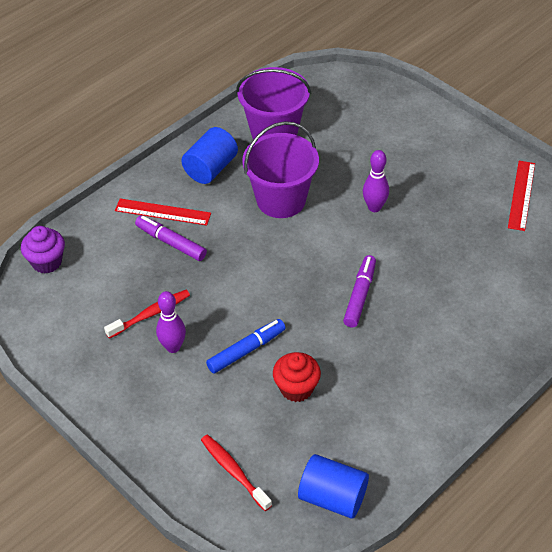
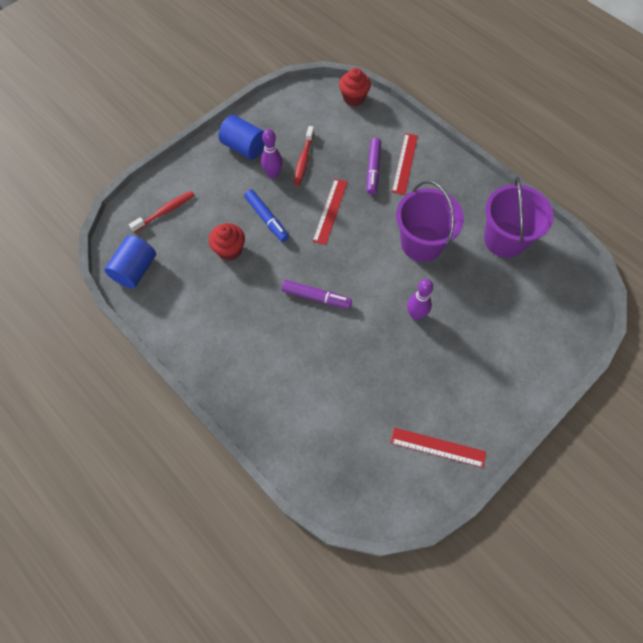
camera: 90 degrees right, 15 degrees up
(47, 262) = (354, 98): purple cupcake -> red cupcake
(150, 314) = (303, 160): red toothbrush -> red toothbrush turned 45 degrees clockwise
(171, 242) = (373, 169): purple marker -> purple marker turned 150 degrees clockwise
(211, 168) = (455, 194): blue cylinder -> blue cylinder (244, 147)
(234, 284) = (330, 211): none -> red ruler

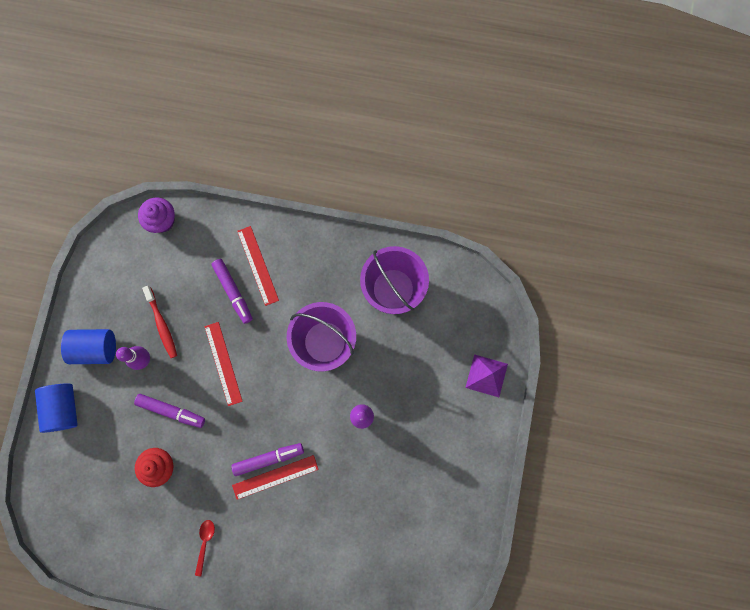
camera: 35 degrees left, 15 degrees up
(135, 270) = (90, 544): blue cylinder -> blue cylinder (63, 408)
(165, 211) = (72, 467): red toothbrush -> none
(220, 326) = (205, 543): none -> red spoon
(266, 219) = (171, 411): blue marker -> purple marker
(354, 98) = (162, 221): red cupcake -> purple cupcake
(438, 447) = (449, 522): red ruler -> red ruler (275, 477)
(548, 350) = (486, 375): none -> purple pyramid

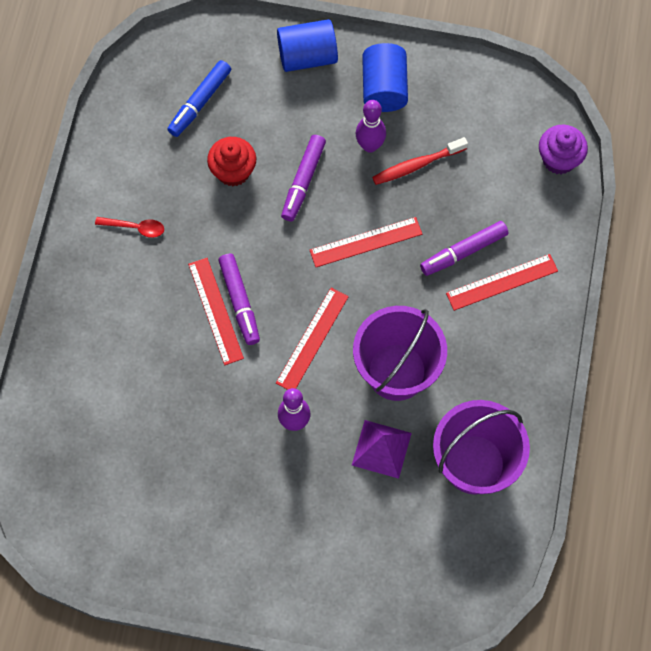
camera: 90 degrees right, 10 degrees down
(99, 494) = (199, 102): none -> blue marker
(299, 403) = (312, 339): none -> red ruler
(486, 375) = (352, 595): purple pyramid -> purple pyramid (381, 449)

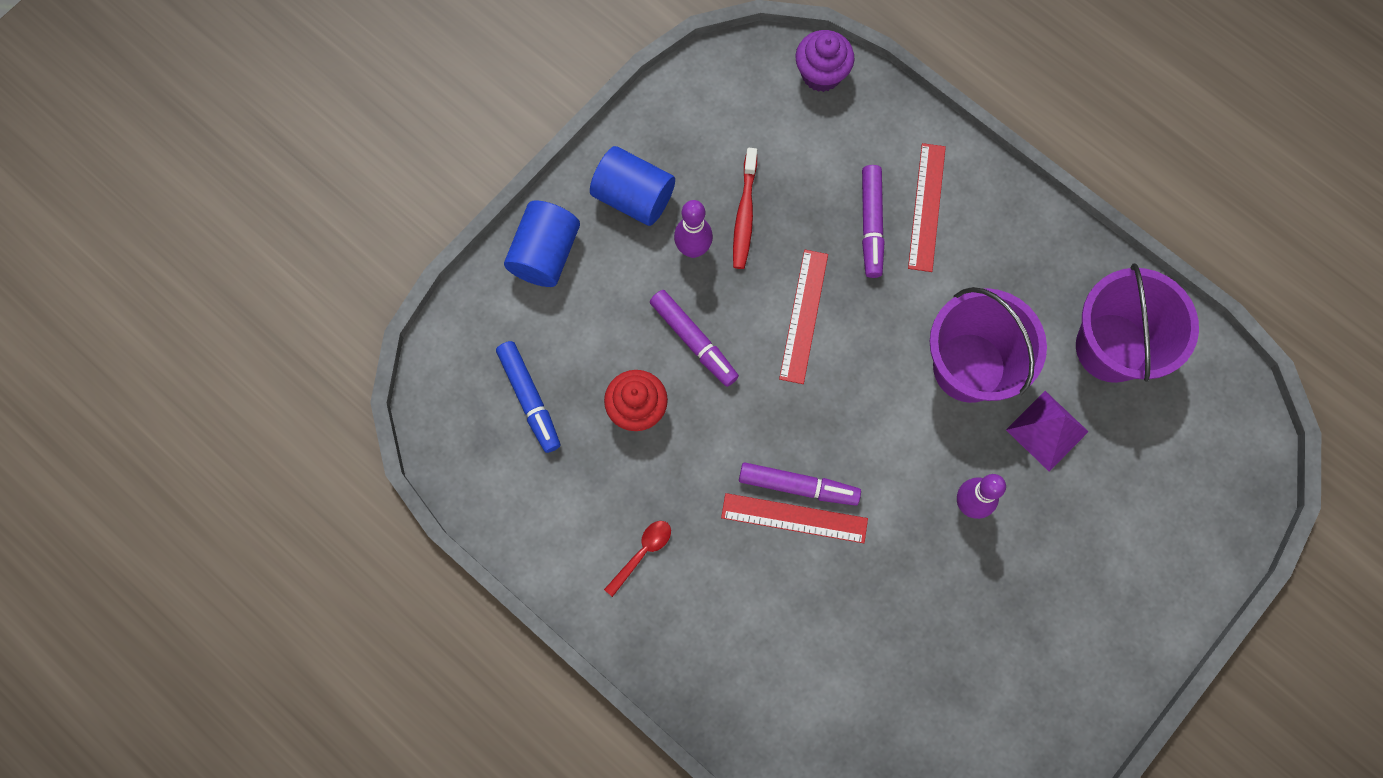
camera: 60 degrees left, 5 degrees up
(312, 339) = (885, 433): red ruler -> none

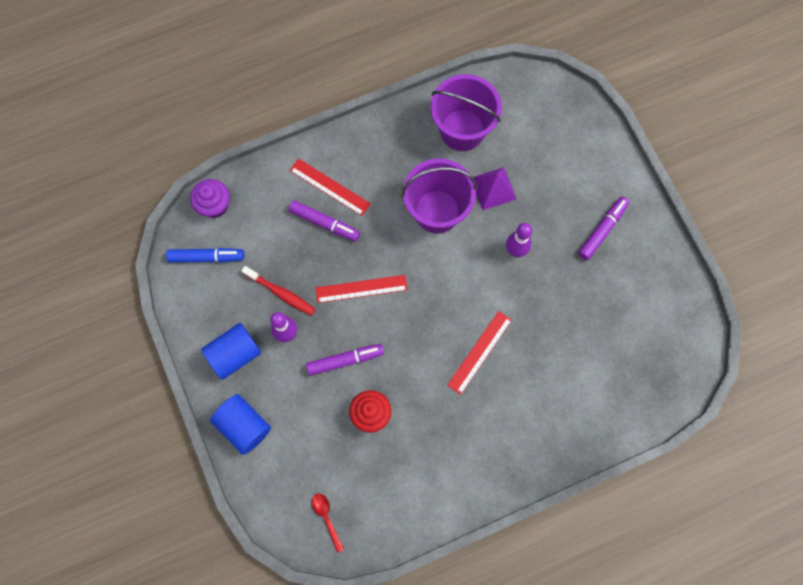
camera: 65 degrees left, 0 degrees up
(529, 399) = (333, 477): blue marker -> blue marker (206, 257)
(642, 553) = (460, 451): red spoon -> red spoon (326, 518)
(798, 486) = (462, 341): purple marker -> purple marker (602, 230)
(803, 316) = (361, 289): red ruler -> red ruler turned 45 degrees counterclockwise

